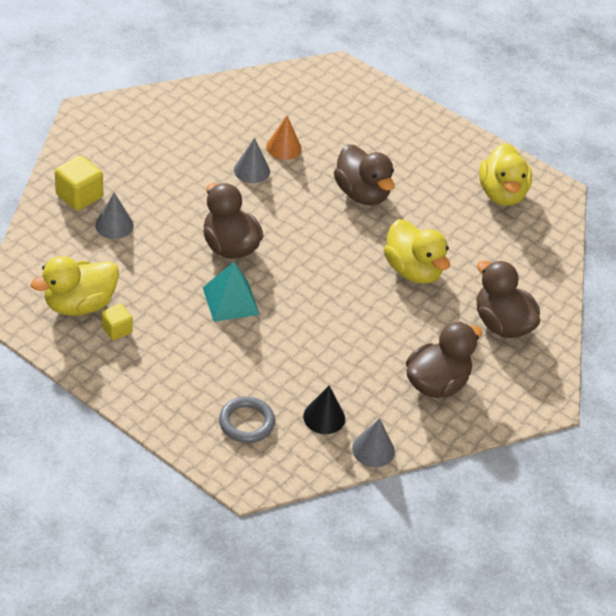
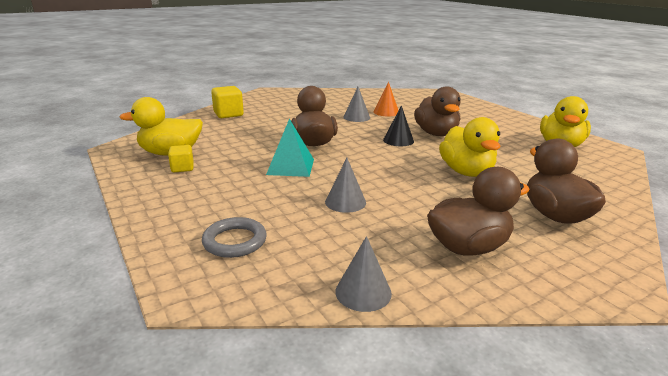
camera: 25 degrees right, 20 degrees down
(114, 225) = (238, 126): grey cone -> grey cone (345, 202)
(324, 417) = (321, 252): black cone -> black cone (398, 140)

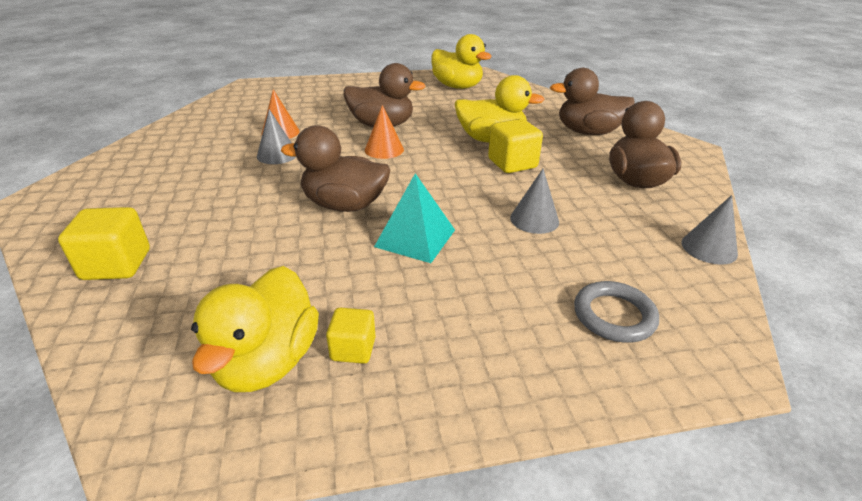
camera: 70 degrees left, 10 degrees up
(398, 140) = (384, 149): black cone -> orange cone
(431, 185) = (512, 163): none -> yellow cube

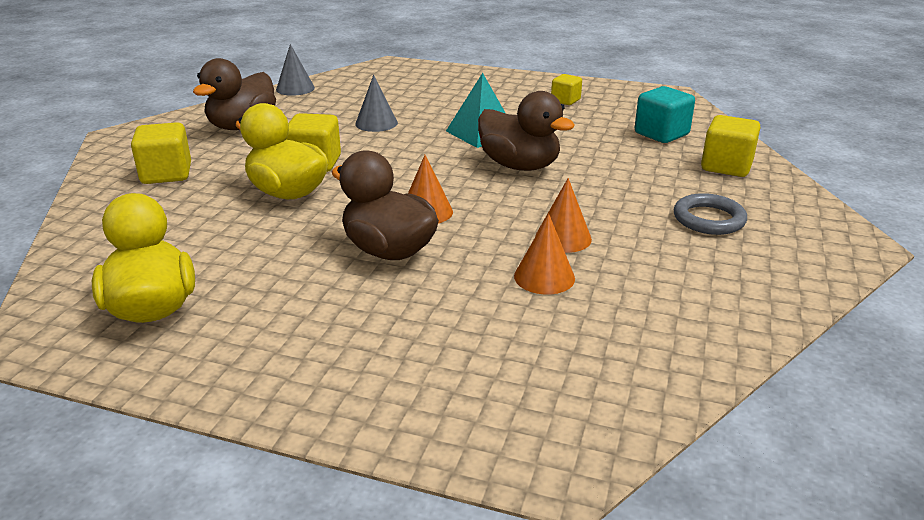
camera: 150 degrees left, 5 degrees down
(191, 305) = (661, 134): none -> turquoise cube
(267, 361) = (615, 106): yellow duck -> none
(277, 155) = (563, 238): grey cone -> orange cone
(588, 132) = (166, 174): brown duck -> yellow cube
(614, 315) = (410, 82): grey ring -> grey ring (709, 219)

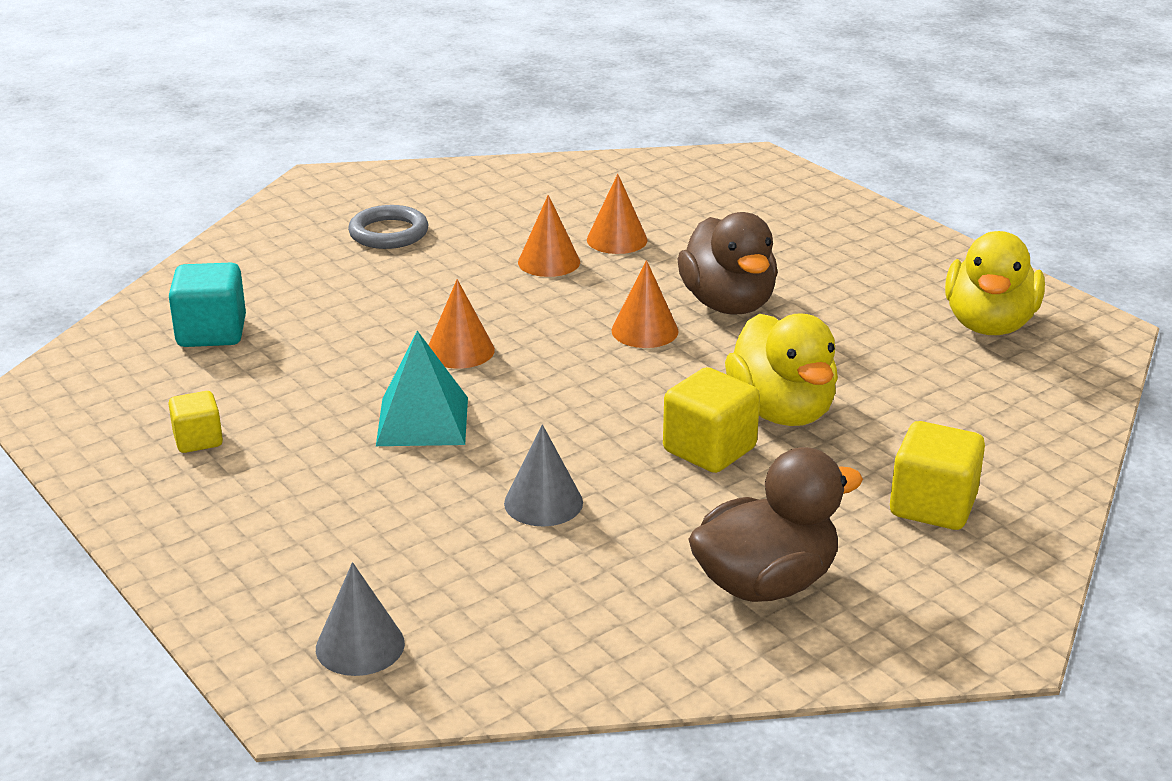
camera: 145 degrees left, 0 degrees up
(295, 88) = (587, 678): grey cone -> grey cone (360, 646)
(519, 166) = (460, 350): brown duck -> orange cone
(726, 166) = (247, 270): yellow cube -> none

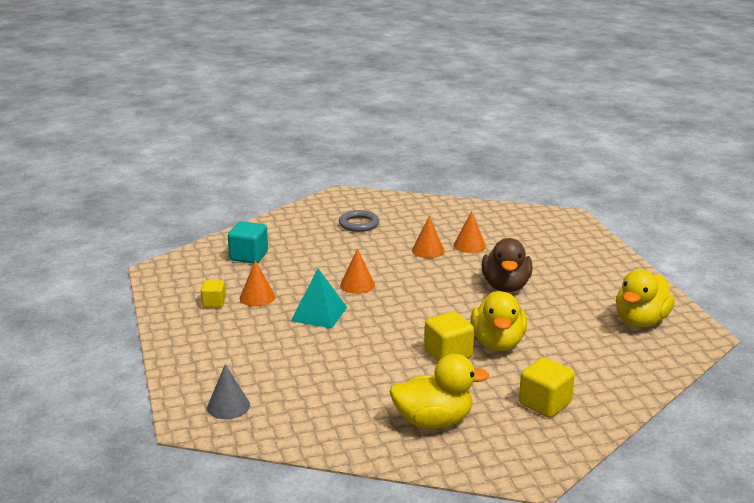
camera: 20 degrees right, 5 degrees down
(543, 502) = (351, 362): grey cone -> none
(644, 331) = (454, 292): orange cone -> orange cone (257, 297)
(765, 584) = (433, 421): brown duck -> yellow duck

